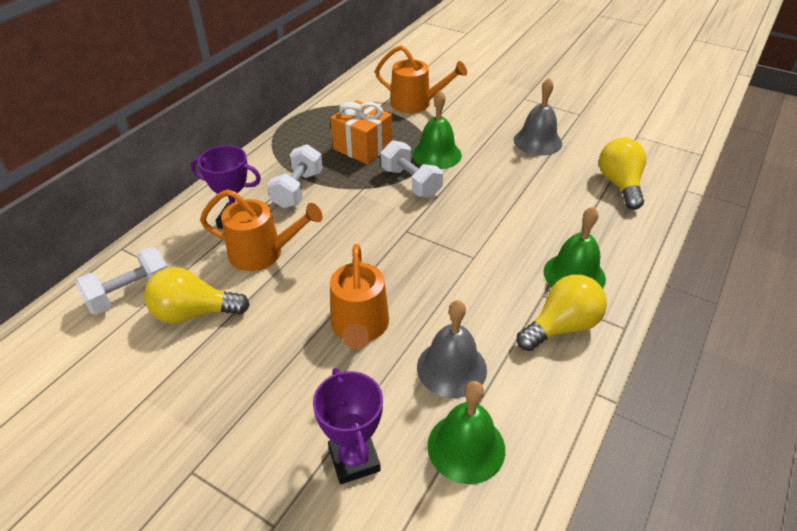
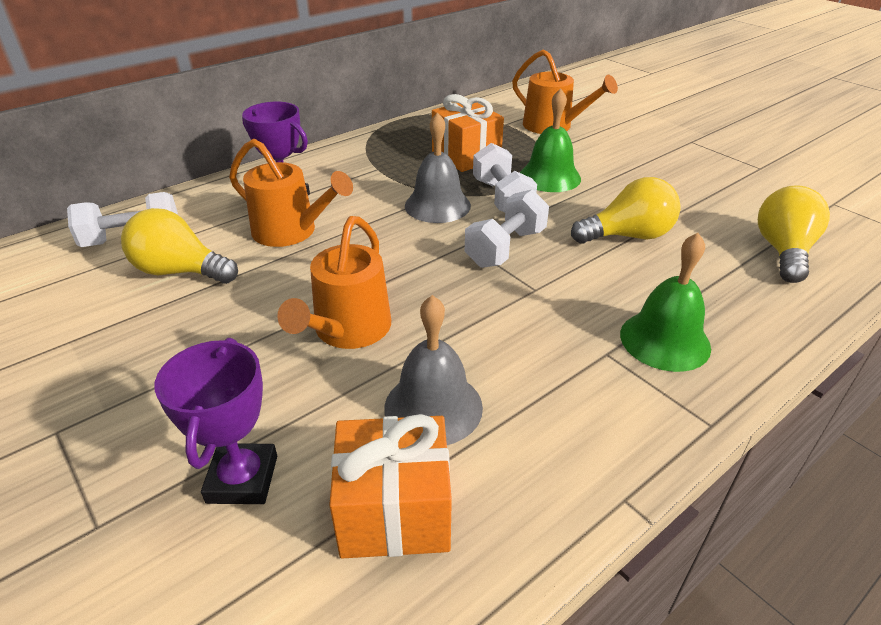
camera: 20 degrees right, 5 degrees down
(298, 189) = (369, 181): white dumbbell -> white dumbbell (505, 248)
(466, 447) = (394, 511): green bell -> orange gift
(537, 141) = (687, 186): grey bell -> grey bell (437, 205)
(561, 326) = (614, 398): yellow light bulb -> yellow light bulb (628, 236)

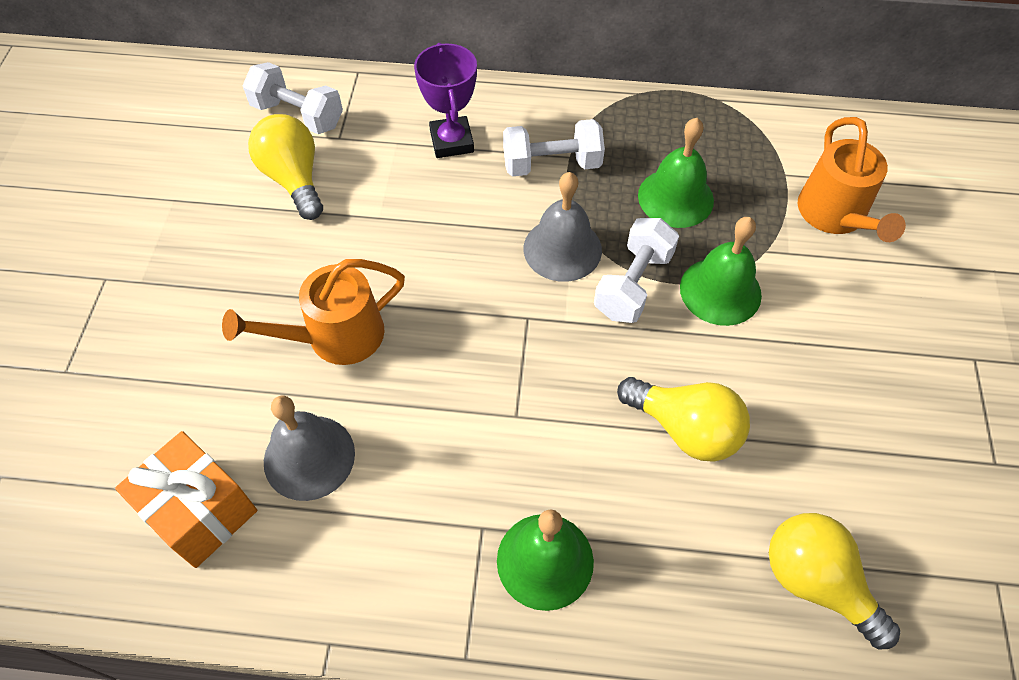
camera: 45 degrees right, 20 degrees up
(242, 479) = (154, 407): purple trophy -> none
(291, 232) = (410, 191): orange watering can -> none
(466, 156) = (675, 197): orange gift -> green bell
(505, 248) = (553, 350): white dumbbell -> white dumbbell (551, 164)
(783, 251) = (816, 582): yellow light bulb -> yellow light bulb turned 105 degrees counterclockwise

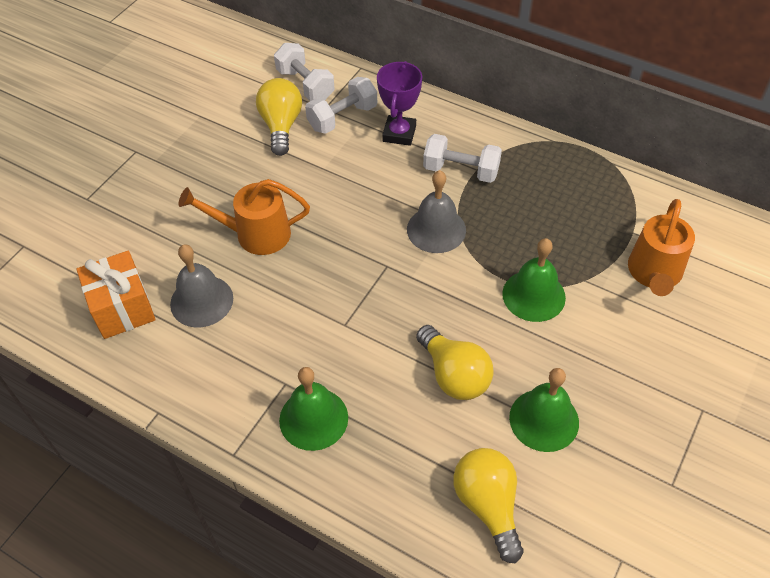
camera: 25 degrees right, 5 degrees down
(633, 284) = (472, 269): white dumbbell -> white dumbbell (342, 118)
(675, 197) = (538, 222): green bell -> green bell (544, 420)

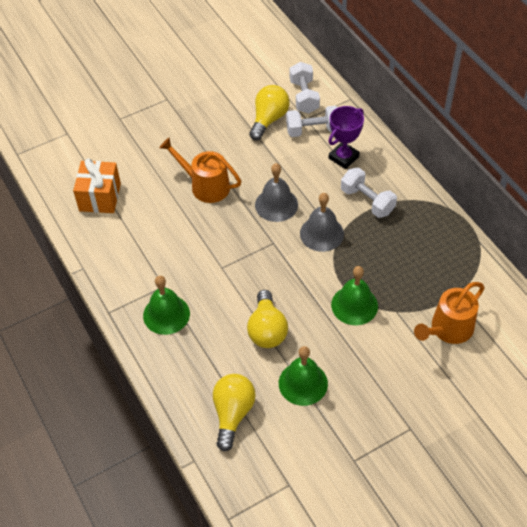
camera: 30 degrees right, 0 degrees up
(201, 301) = (147, 213): grey bell -> grey bell (276, 204)

